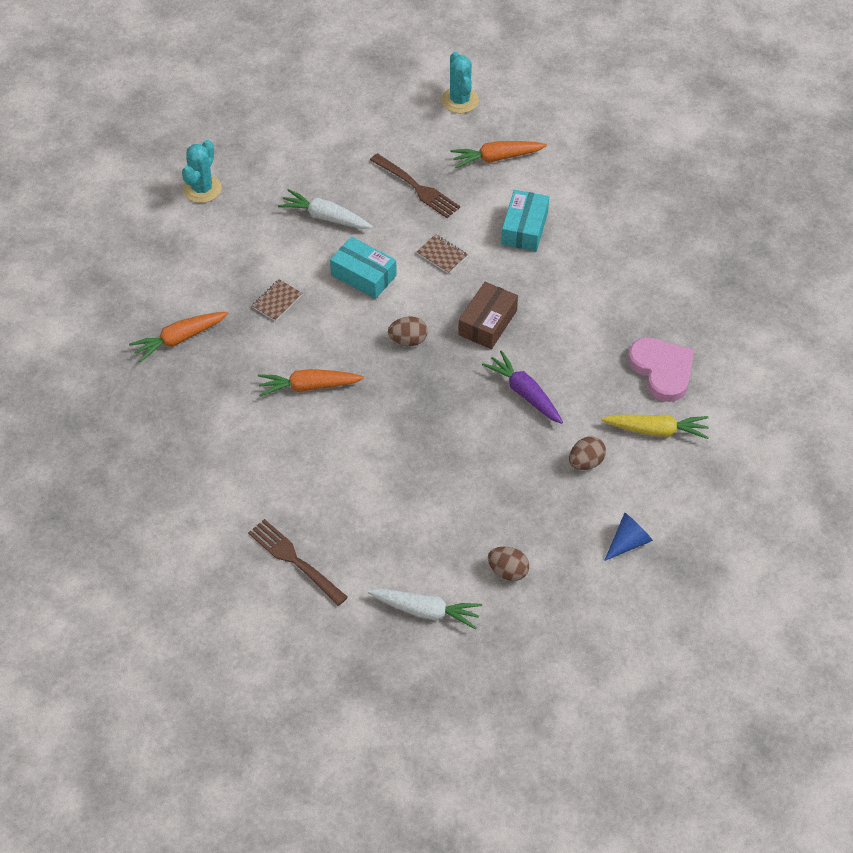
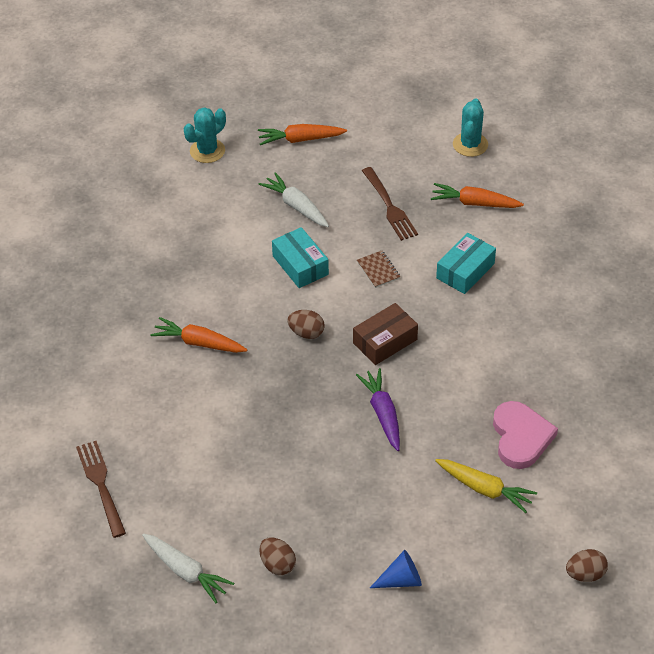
camera: 25 degrees right, 5 degrees down
(180, 339) = (116, 267): orange carrot -> orange carrot (301, 139)
(277, 301) = (214, 263): brown notebook -> none
(586, 462) = (403, 494): brown egg -> brown egg (585, 574)

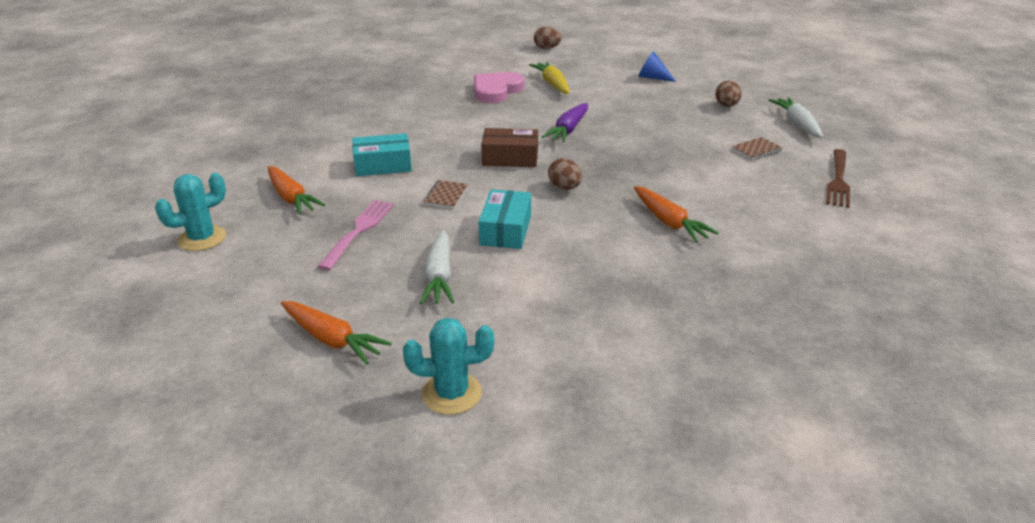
camera: 140 degrees left, 15 degrees down
(195, 491) = (757, 150): none -> brown notebook
(389, 206) = (358, 232): brown fork -> pink fork

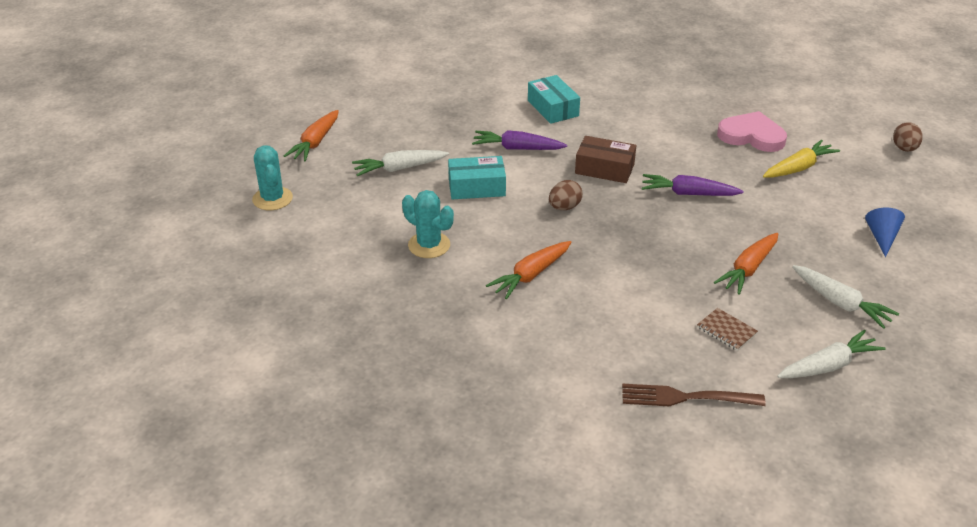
camera: 75 degrees right, 5 degrees up
(202, 238) = (411, 65): turquoise cactus -> turquoise cactus (429, 245)
(291, 198) = (480, 82): orange carrot -> orange carrot (748, 269)
(358, 232) = (445, 121): pink fork -> none
(446, 196) = (517, 148): brown notebook -> purple carrot
(510, 158) = (604, 169): brown box -> brown box turned 60 degrees counterclockwise
(726, 106) = (840, 303): brown egg -> white carrot

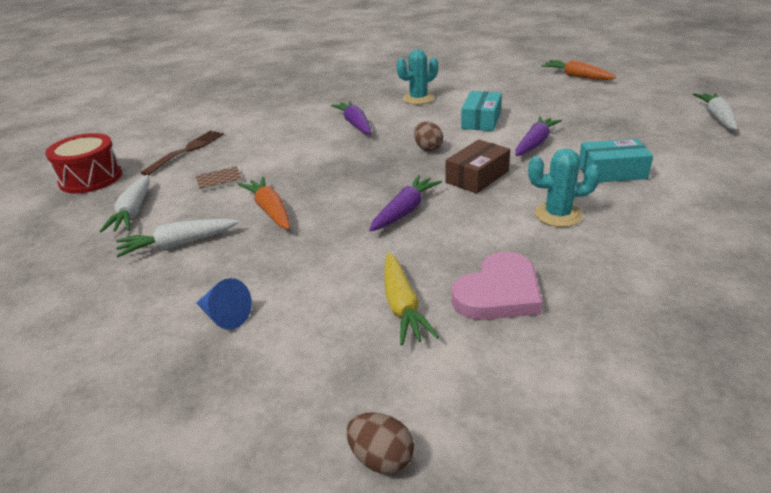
camera: 115 degrees right, 5 degrees down
(272, 199) = (506, 63): turquoise cactus -> turquoise cactus (558, 215)
(400, 168) = (524, 98): white carrot -> white carrot (717, 118)
(531, 275) = (355, 124): orange carrot -> purple carrot
(808, 453) = (90, 178): none -> red drum

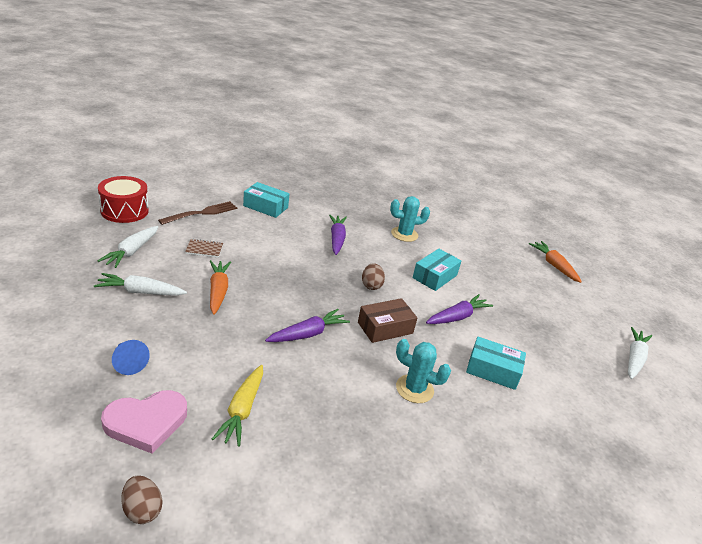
camera: 15 degrees right, 0 degrees up
(254, 123) = (265, 207): none -> turquoise box
(498, 293) = (314, 432): pink heart -> pink heart (146, 422)

